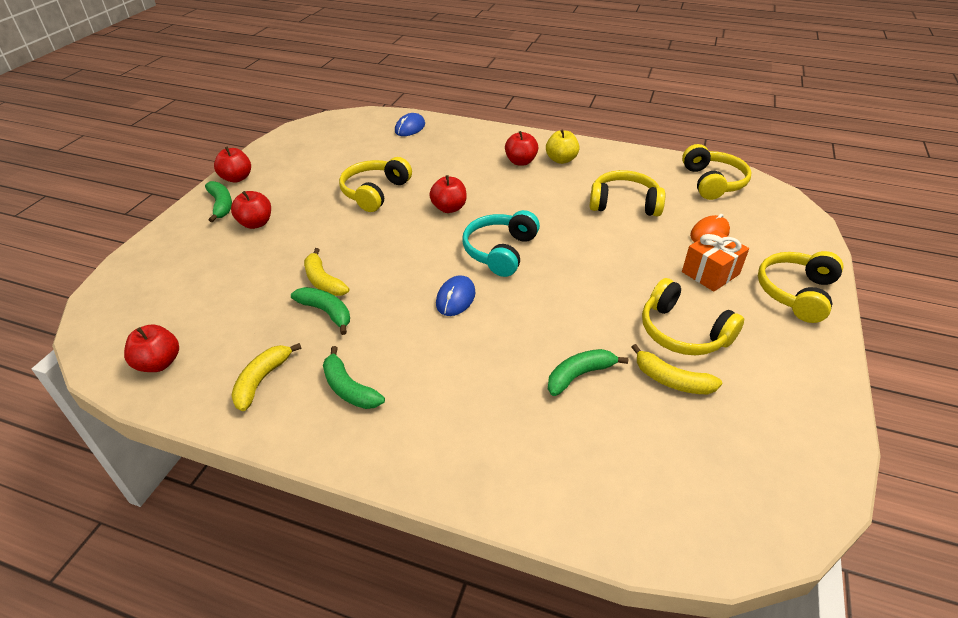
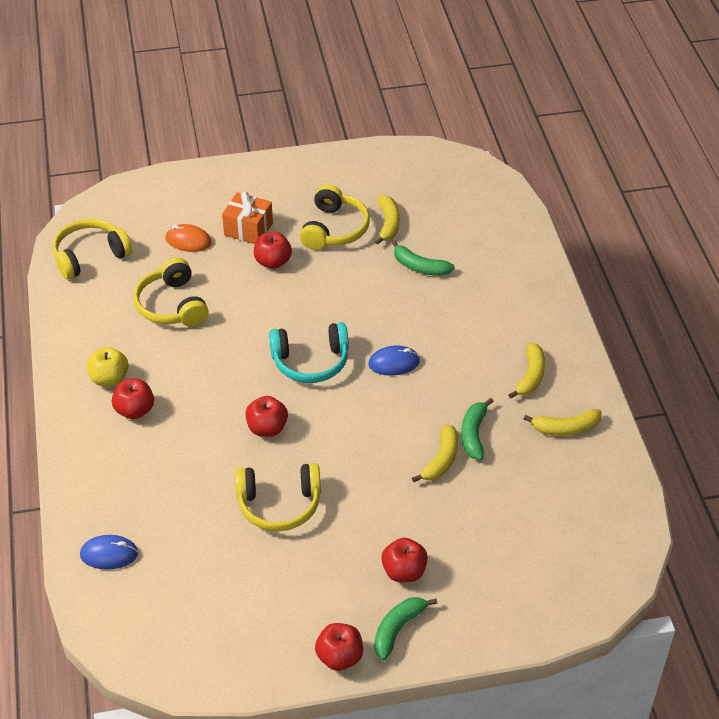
camera: 120 degrees left, 5 degrees up
(159, 363) = (606, 502): red apple -> red apple (273, 262)
(349, 388) = (530, 376): green banana -> yellow banana
(796, 293) = (242, 182): yellow headphones -> none

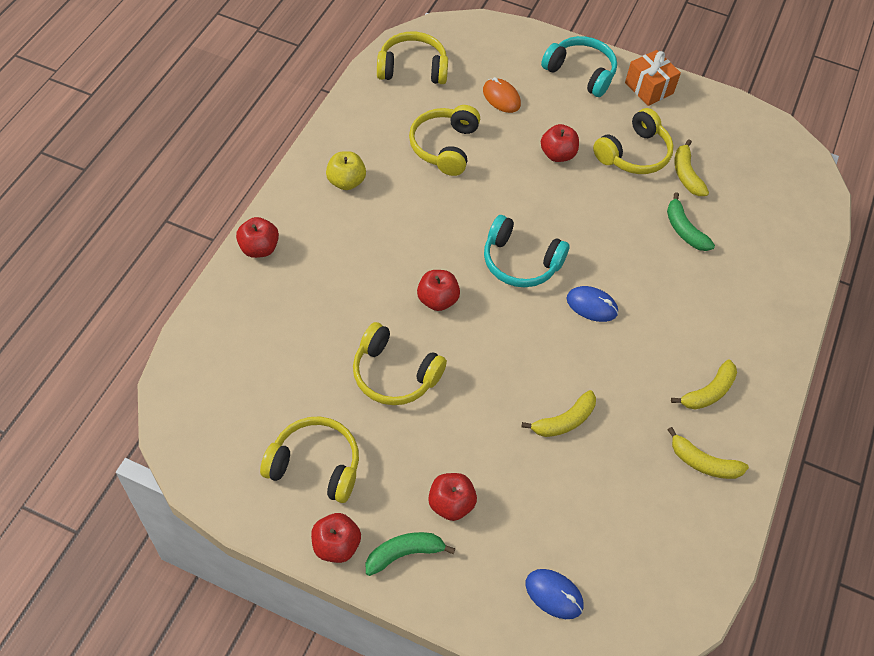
camera: 30 degrees right, 10 degrees up
(109, 554) = (229, 332): blue mouse -> blue mouse (554, 595)
(135, 410) = (344, 220): red apple -> red apple (259, 248)
(239, 187) = (580, 73): none -> turquoise headphones
(248, 229) = (559, 114): orange gift -> orange gift (649, 88)
(272, 610) = (315, 465): none -> yellow headphones
(388, 224) = (686, 175): yellow banana -> yellow banana turned 135 degrees clockwise
(473, 434) = (612, 415): green banana -> none

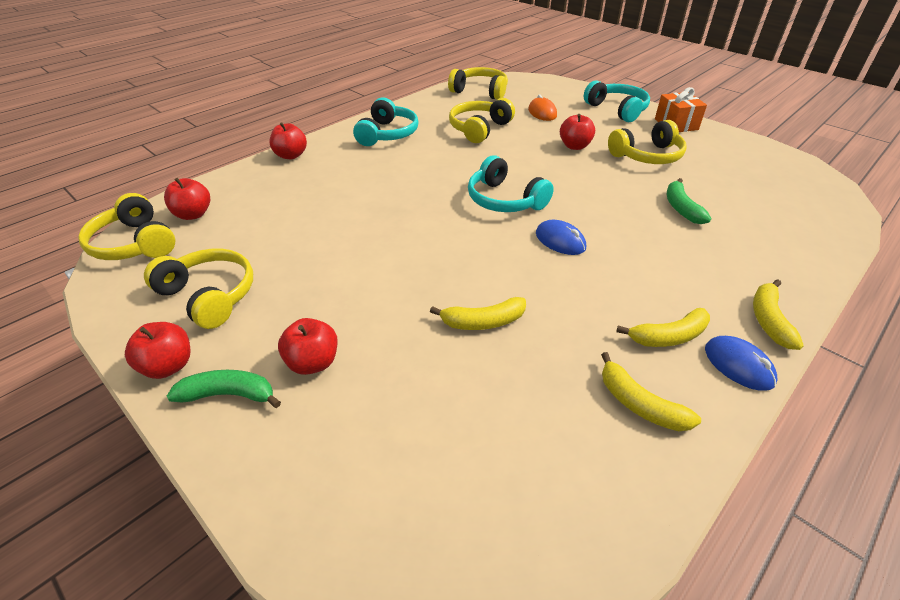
camera: 25 degrees right, 15 degrees down
(346, 182) = (387, 134): yellow apple -> turquoise headphones
(394, 374) = (336, 248): yellow headphones -> yellow headphones (135, 243)
(437, 300) = (412, 209): red apple -> red apple (193, 214)
(554, 595) = (369, 496): blue mouse -> blue mouse (738, 365)
(686, 175) = (695, 175): yellow banana -> yellow banana (769, 320)

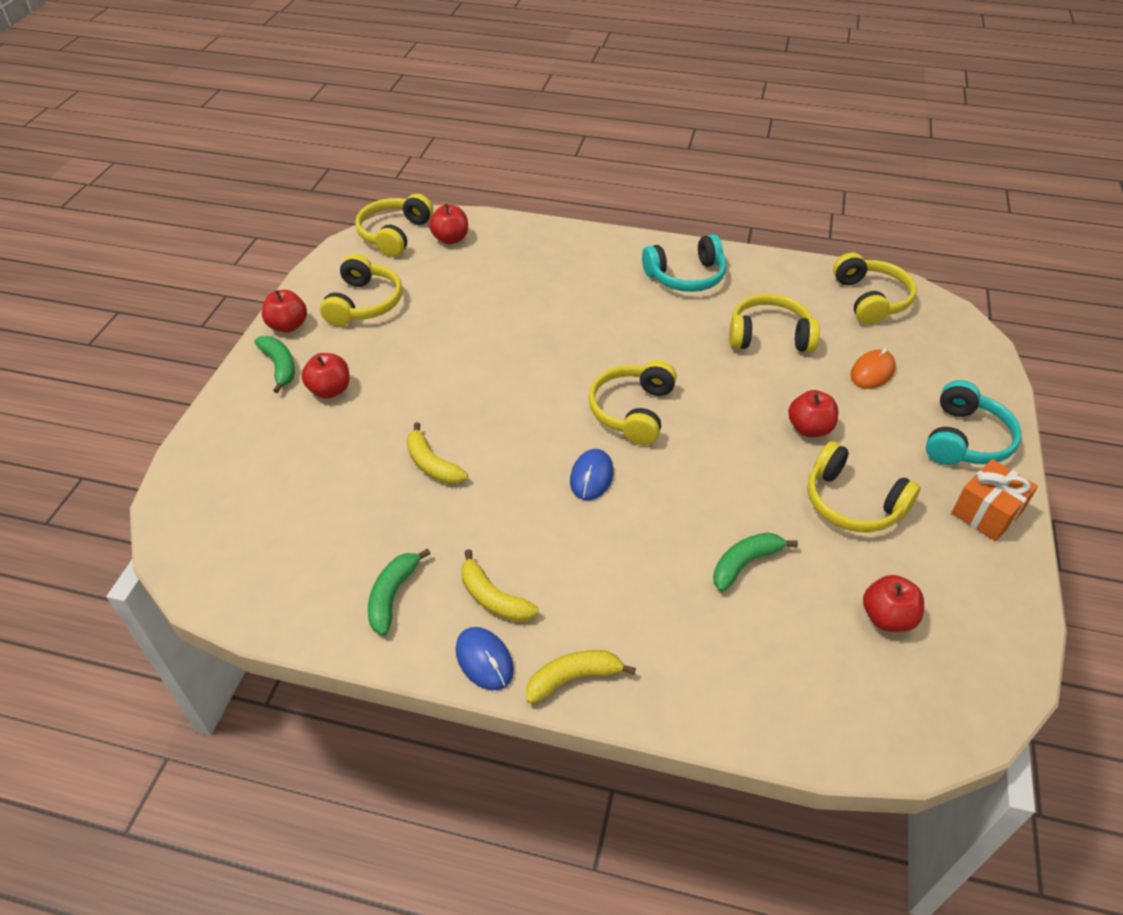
camera: 60 degrees right, 5 degrees up
(291, 155) = (584, 239): red apple -> red apple (887, 617)
(504, 200) = (633, 411): turquoise headphones -> yellow headphones
(639, 404) = (392, 595): yellow banana -> green banana
(738, 365) = (484, 660): blue mouse -> blue mouse turned 60 degrees counterclockwise

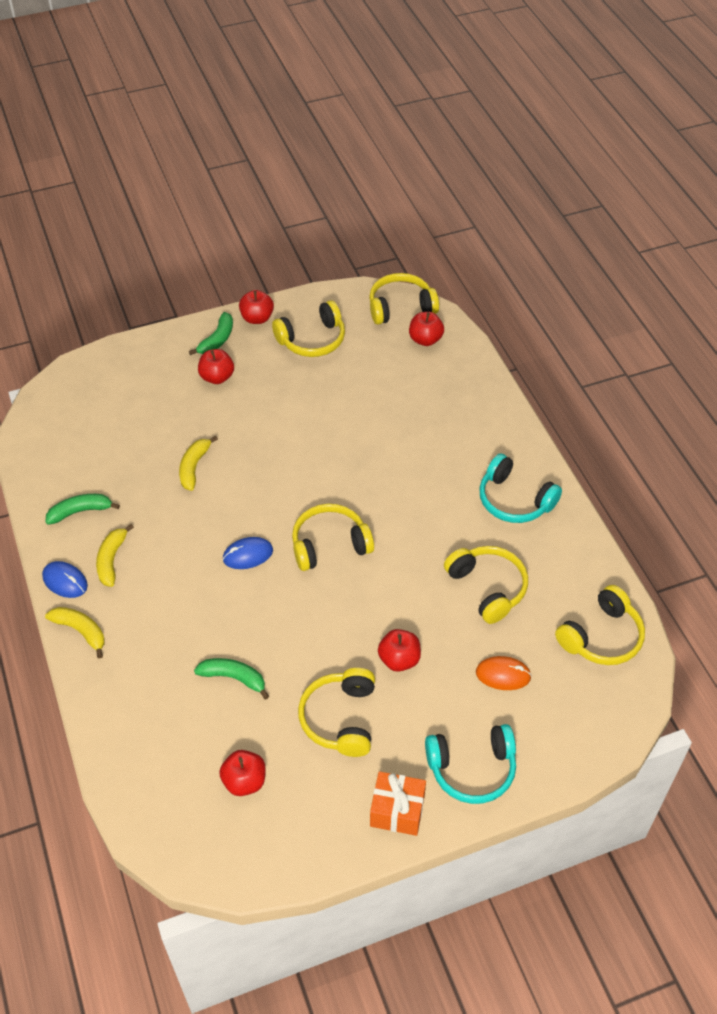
camera: 55 degrees right, 5 degrees up
(484, 660) = (65, 581): blue mouse -> blue mouse turned 75 degrees counterclockwise

